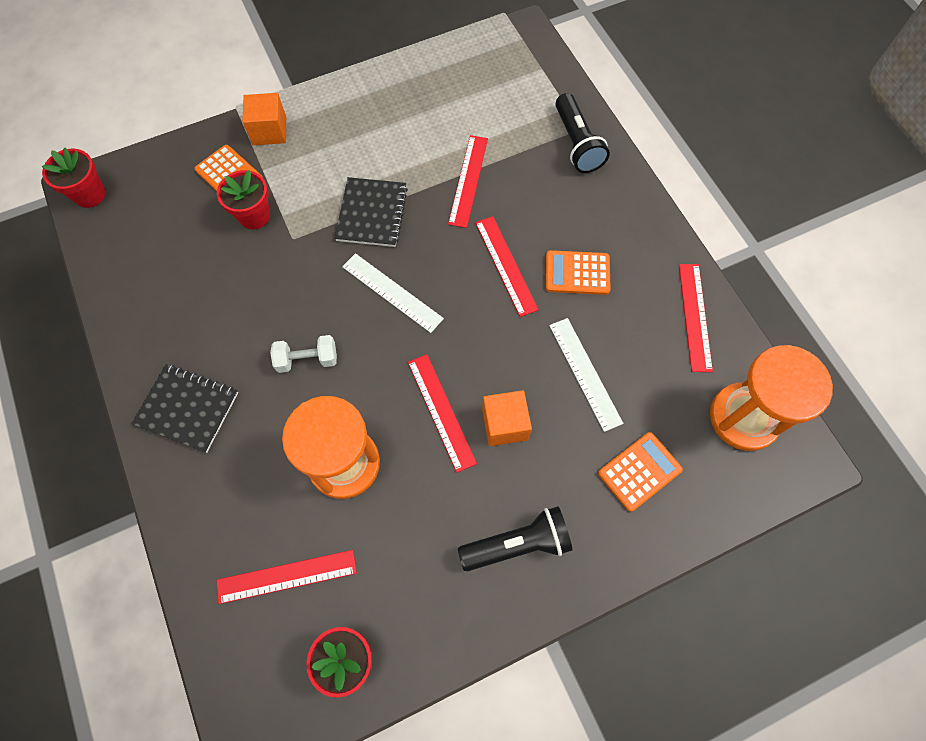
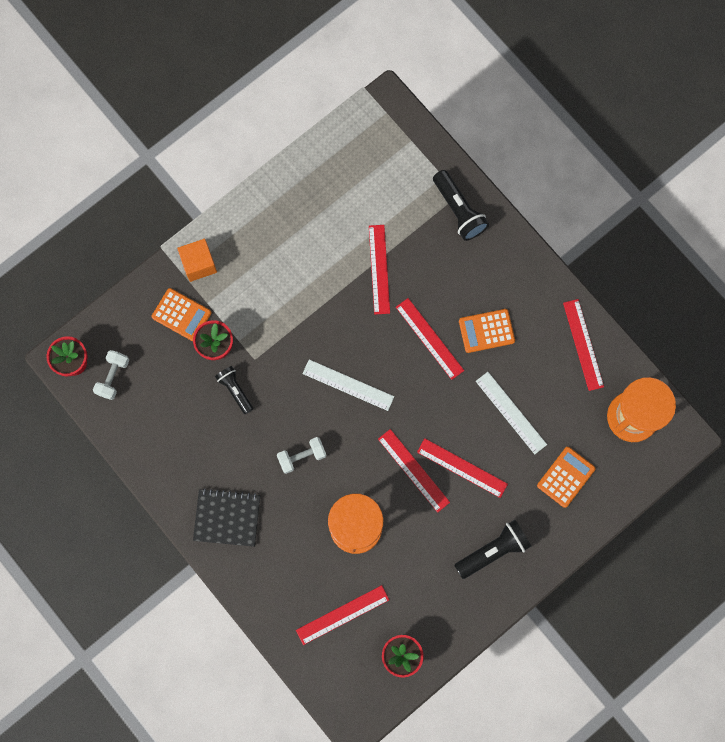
camera: 15 degrees left, 10 degrees up
(125, 219) = (113, 377): none -> white dumbbell
(257, 266) = (235, 390): none -> black flashlight
(372, 213) = (310, 320): black notebook -> none
(504, 424) = (462, 467): orange cube -> red ruler

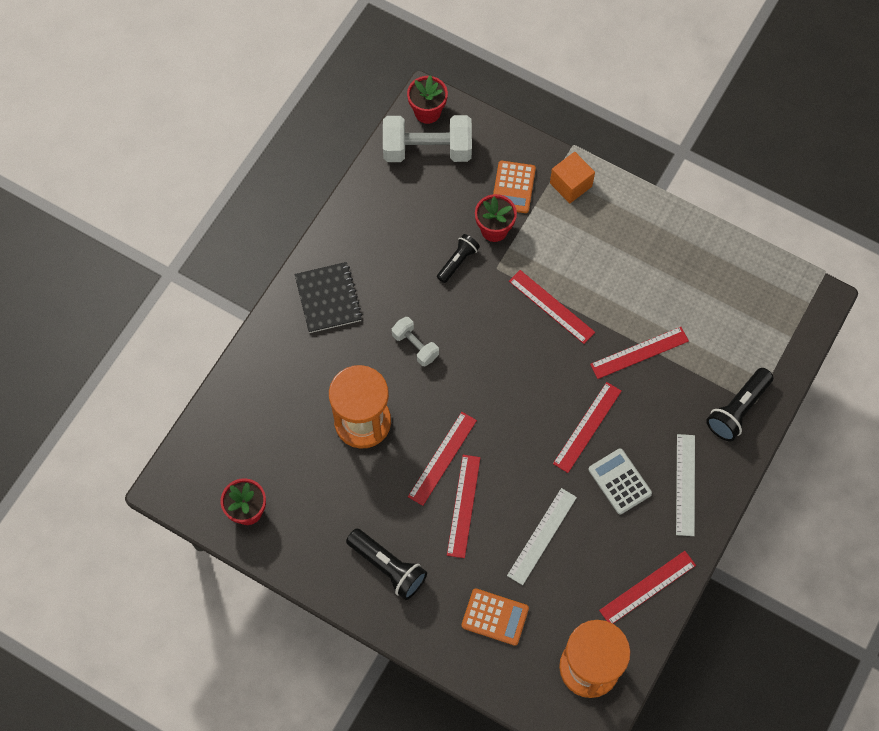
camera: 70 degrees right, 10 degrees down
(113, 377) = (427, 150): white dumbbell -> white dumbbell, size x1.87
(342, 614) = (269, 439): red ruler -> red ruler (551, 306)
(348, 385) = (506, 364): white ruler -> white ruler (685, 484)
(486, 331) = (620, 481): orange calculator -> white calculator

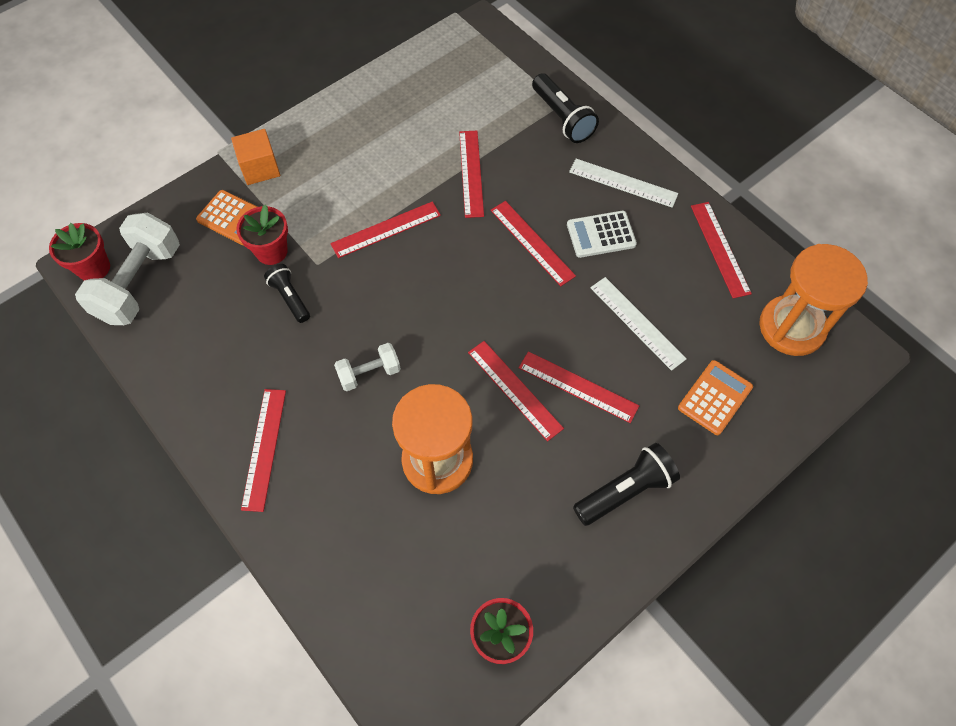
camera: 70 degrees left, 5 degrees down
(328, 298) = (264, 448): black notebook -> red ruler

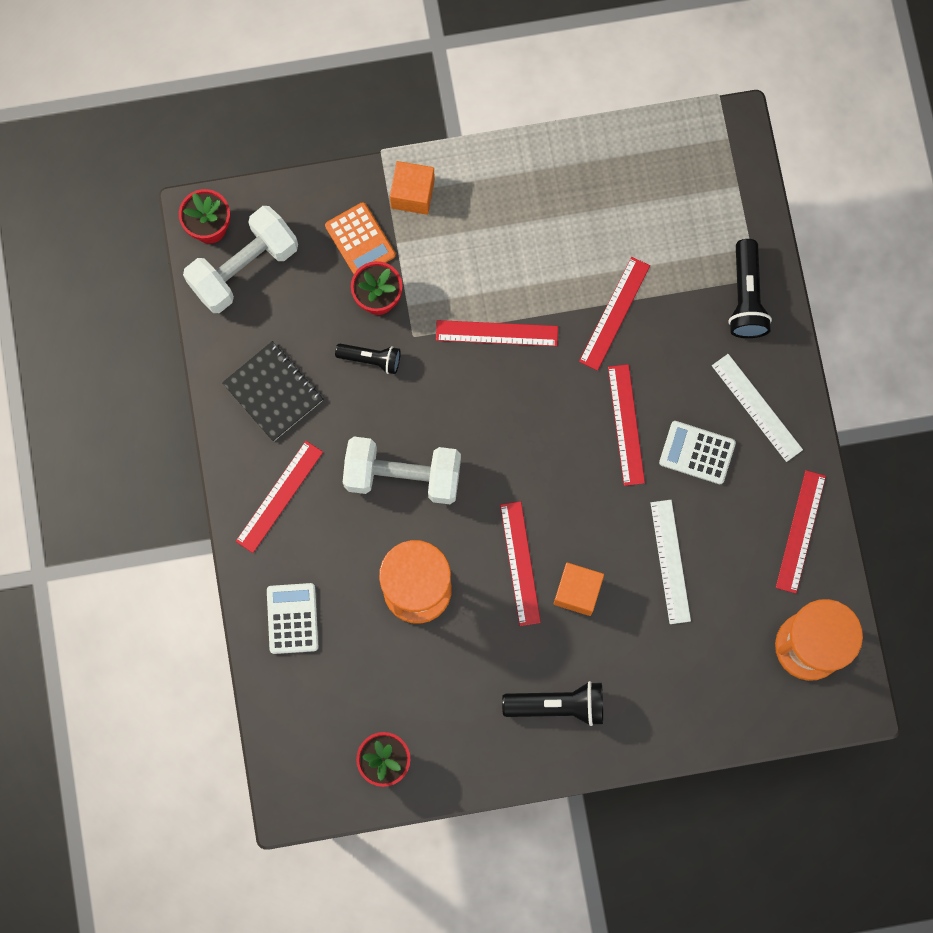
camera: 30 degrees right, 15 degrees up
(214, 365) = (273, 392): none -> black notebook
(290, 298) = (371, 359): black flashlight -> black flashlight turned 105 degrees clockwise
(333, 551) = (292, 618): none -> white calculator
(369, 373) = (403, 476): white dumbbell -> white dumbbell, size x1.87
(578, 386) = (577, 592): red ruler -> orange cube
(715, 398) = (690, 670): orange calculator -> none

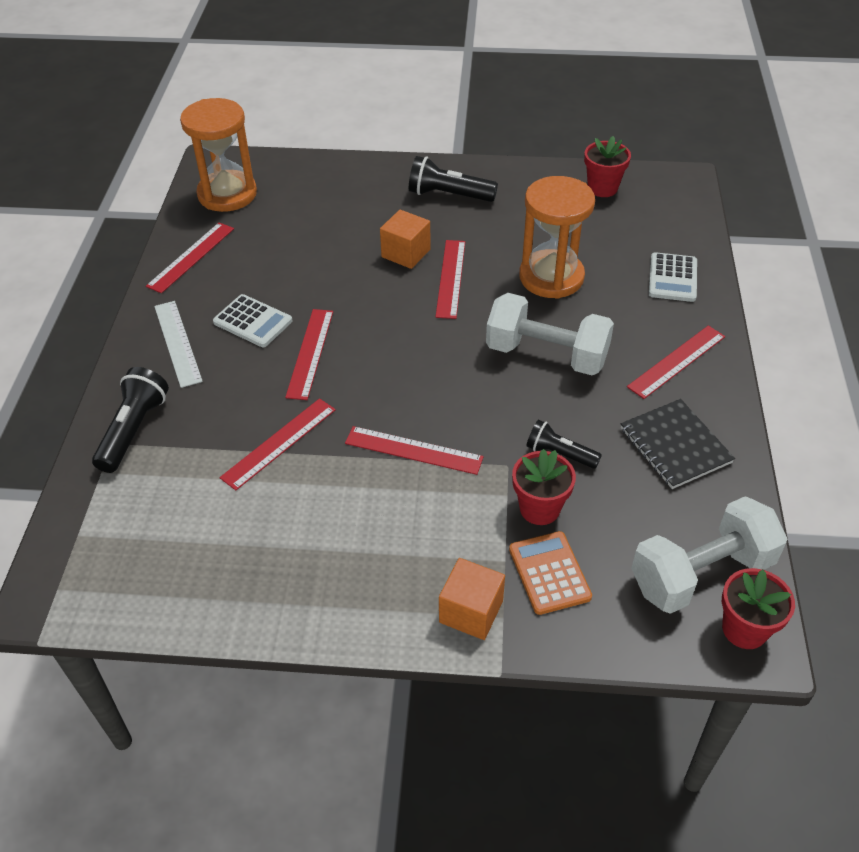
camera: 165 degrees left, 30 degrees down
(670, 561) = (315, 258): white ruler -> none

